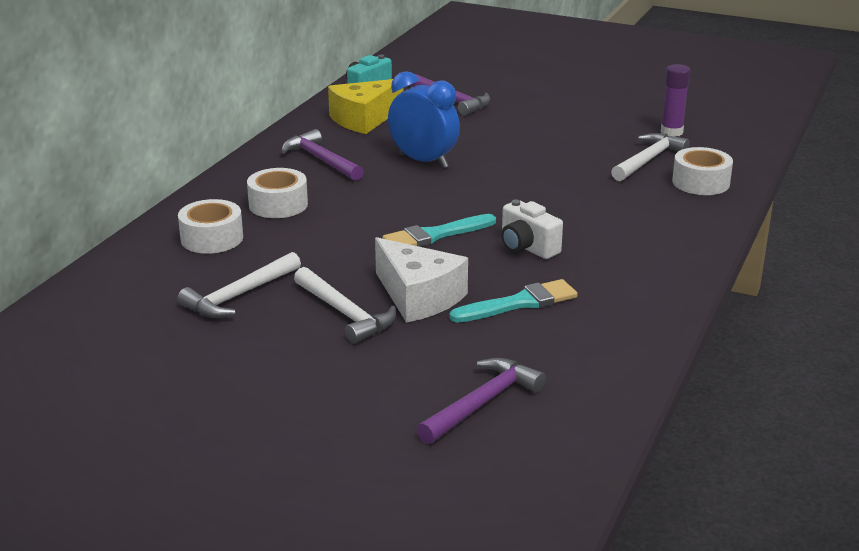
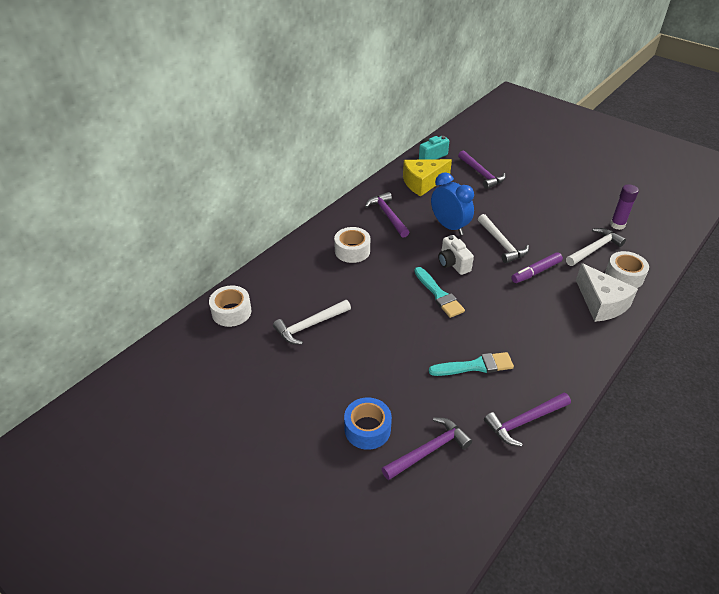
camera: 15 degrees right, 15 degrees up
(212, 238) = (306, 273): white tape -> white tape (231, 312)
(345, 313) = (367, 354): white hammer -> white hammer (501, 244)
(377, 395) = (367, 429): none -> blue tape
(418, 297) = (414, 348): white cheese -> white cheese (601, 303)
(435, 235) = (439, 295): turquoise brush -> turquoise brush turned 105 degrees counterclockwise
(527, 247) = (493, 316): white camera -> white camera (453, 264)
(572, 193) = (536, 272): none -> purple marker
(614, 350) = (524, 421): none -> purple hammer

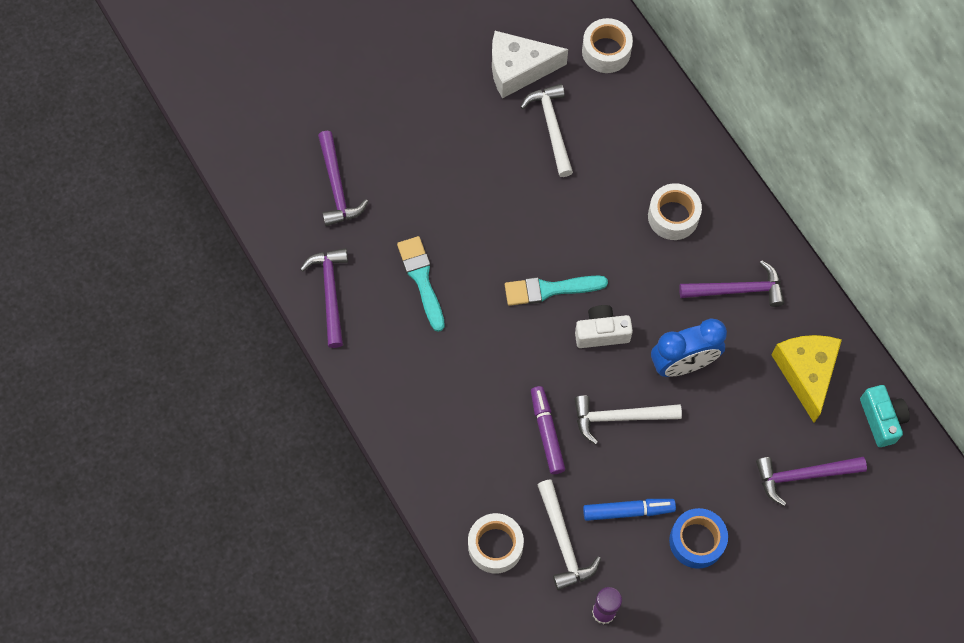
camera: 110 degrees right, 25 degrees up
(367, 429) = (385, 140): blue tape -> blue tape (696, 541)
(475, 366) = (421, 279): turquoise brush -> turquoise brush turned 150 degrees clockwise
(554, 228) = (628, 511): none -> blue marker
(601, 303) = (459, 482): white cheese -> white cheese (518, 69)

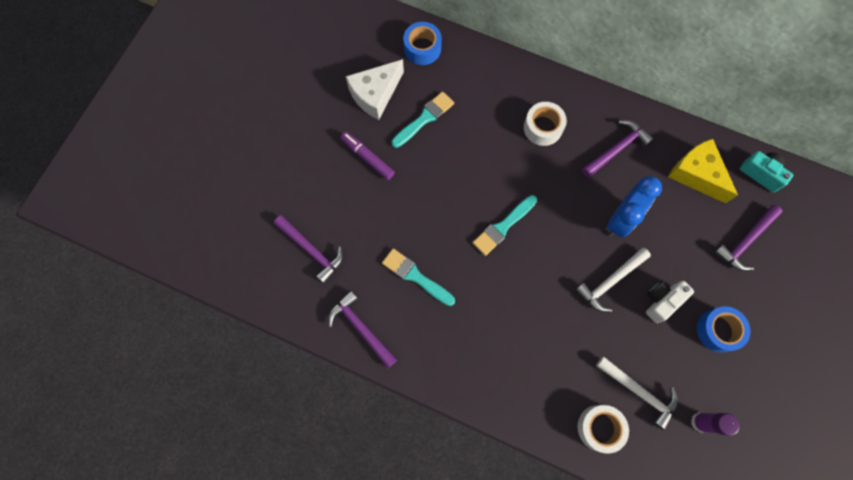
camera: 35 degrees left, 5 degrees up
(547, 432) = (573, 324): purple marker -> purple marker (367, 158)
(552, 127) = (424, 118): white hammer -> turquoise brush
(601, 333) = (556, 233): white camera -> white camera (661, 301)
(606, 51) = (422, 48): white tape -> blue tape
(628, 511) = (662, 341): blue marker -> none

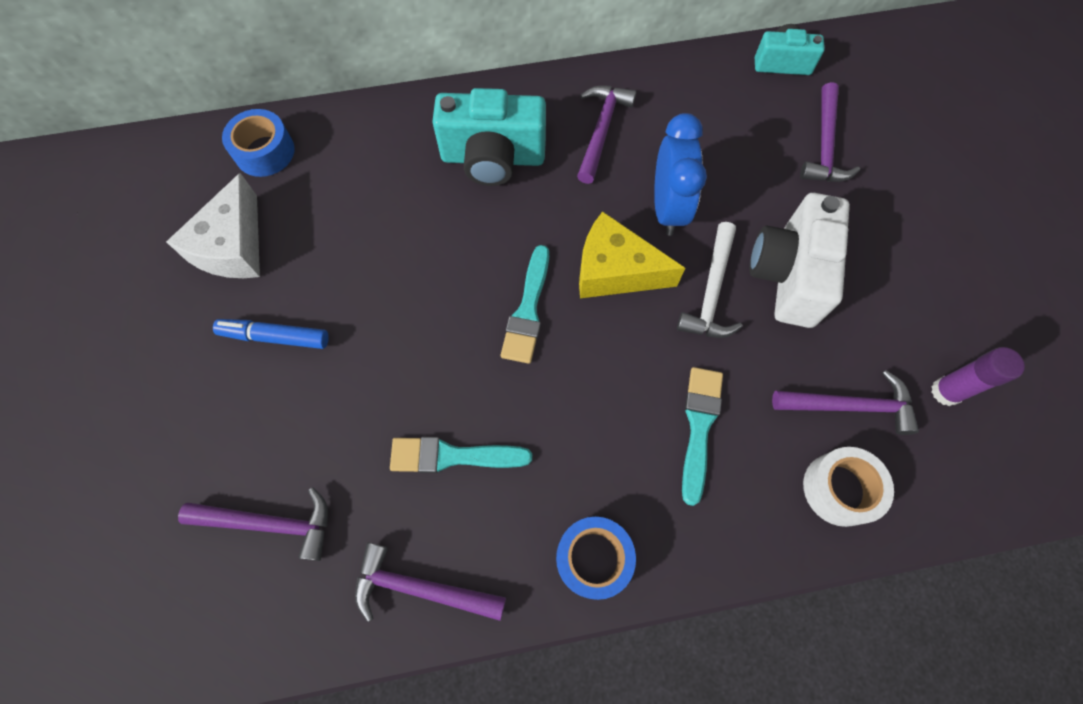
camera: 35 degrees left, 5 degrees down
(367, 158) = (275, 337): purple marker -> blue marker
(424, 118) = (326, 237): turquoise brush -> turquoise brush (699, 426)
(543, 128) = (493, 158): white tape -> turquoise camera
(639, 392) = (850, 406): white hammer -> purple hammer
(661, 301) = (788, 275): white camera -> white camera, size x1.70
(696, 174) = (714, 105): yellow cheese -> yellow cheese (615, 271)
(718, 330) = (877, 266): blue tape -> blue tape (593, 558)

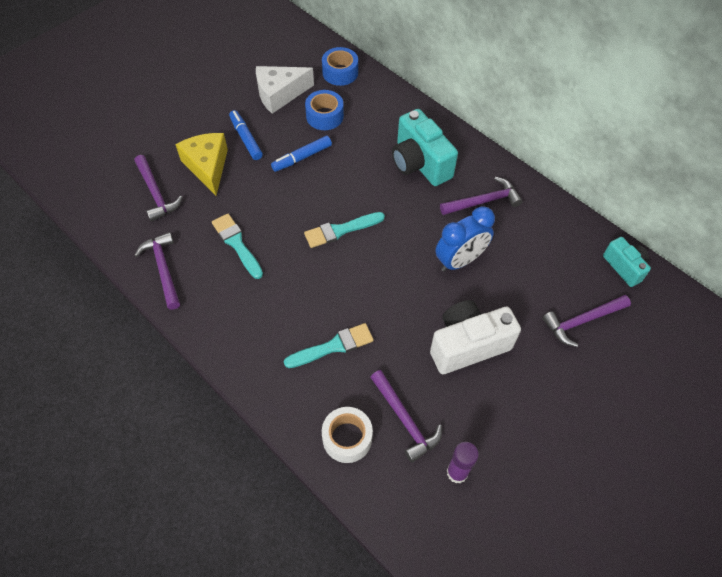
camera: 55 degrees right, 10 degrees down
(371, 285) = (302, 157): none -> blue marker
(593, 558) = (225, 334): blue tape -> blue tape (324, 116)
(615, 271) = (397, 257): yellow cheese -> yellow cheese (207, 167)
(711, 292) = (422, 310): white hammer -> none

